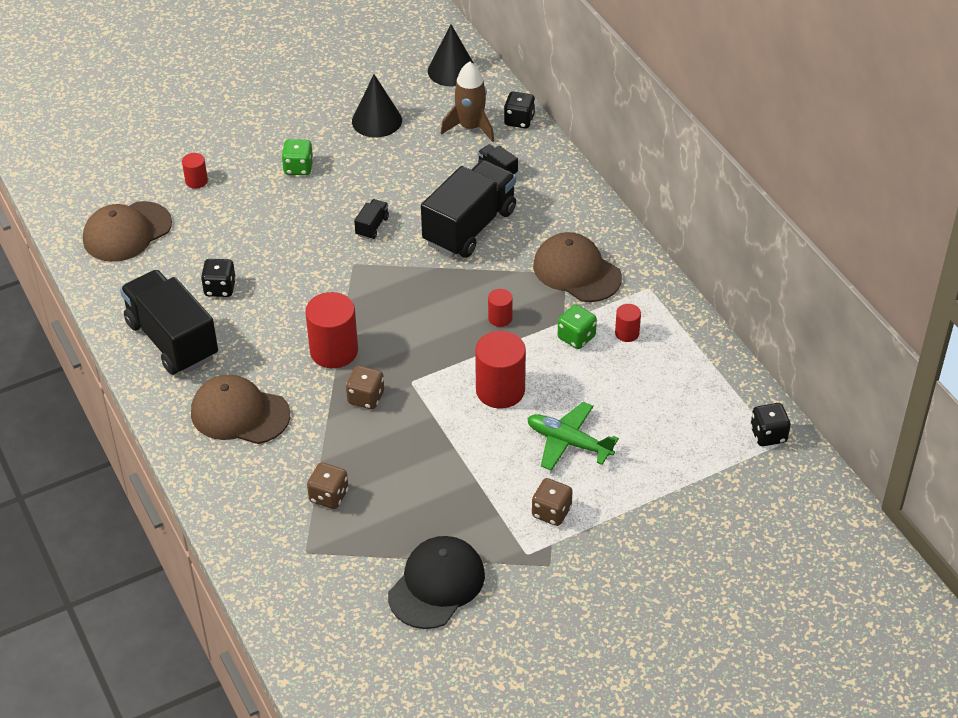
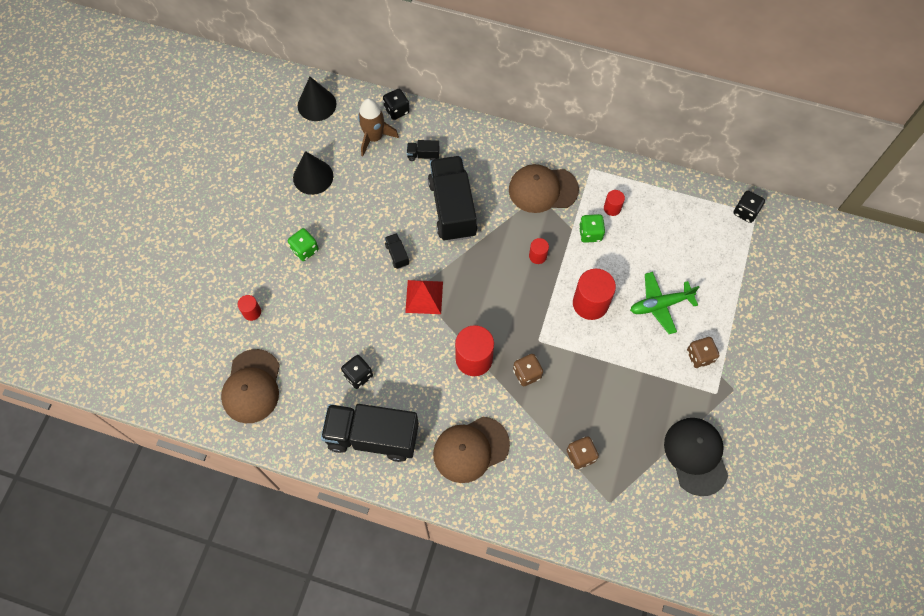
camera: 45 degrees left, 20 degrees up
(353, 274) = (424, 297): none -> red pyramid

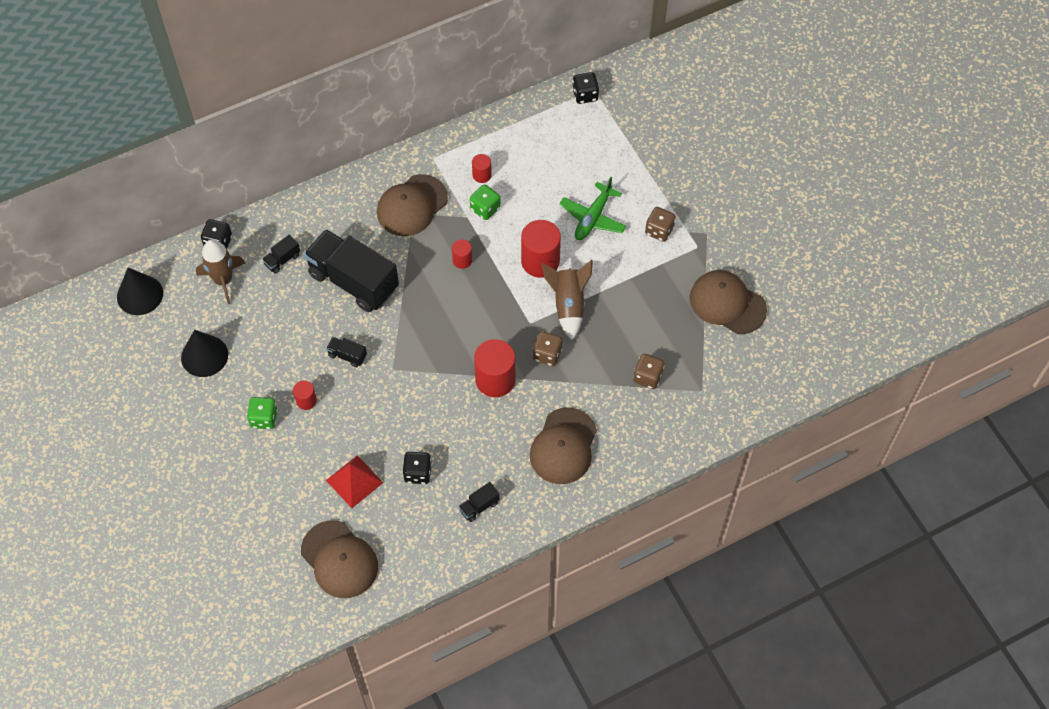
camera: 45 degrees left, 5 degrees down
(252, 312) = (274, 505): red cylinder -> red cylinder (306, 400)
(372, 437) = (479, 506): black truck -> black truck, size x0.41
(424, 297) = (405, 368): red pyramid -> red pyramid (354, 481)
(578, 352) = (568, 305): none -> brown rocket
(696, 456) = (727, 303): black cap -> brown cap

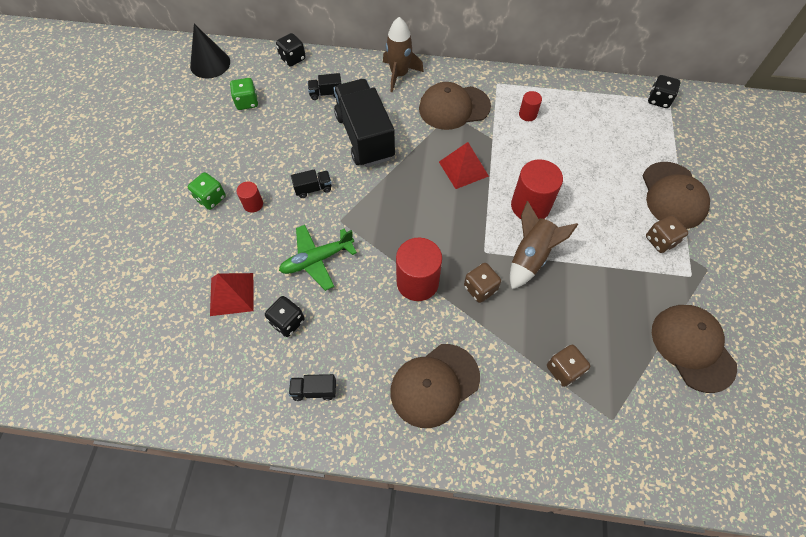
camera: 35 degrees right, 0 degrees up
(204, 356) = (213, 128): black cone -> none
(223, 280) = (273, 84): brown rocket -> brown rocket (399, 75)
(339, 559) = (161, 355): brown cap -> brown cap (673, 195)
(347, 355) = (313, 189): black truck -> black truck turned 105 degrees clockwise
(462, 260) = (463, 168): red cylinder -> red pyramid
(485, 209) = (512, 140): green dice -> green dice (247, 102)
(593, 217) = (603, 196): green plane -> green plane (317, 260)

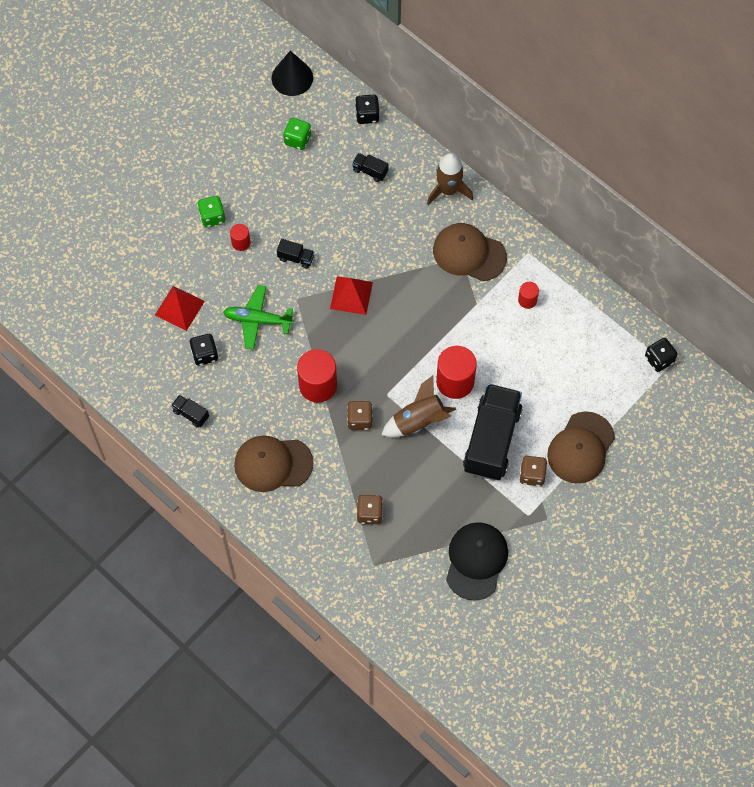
camera: 35 degrees right, 5 degrees up
(365, 137) = (371, 235): black truck -> black truck (491, 440)
(463, 168) = (429, 315): red pyramid -> red pyramid (351, 295)
(692, 347) = (476, 561): brown cap -> black cap

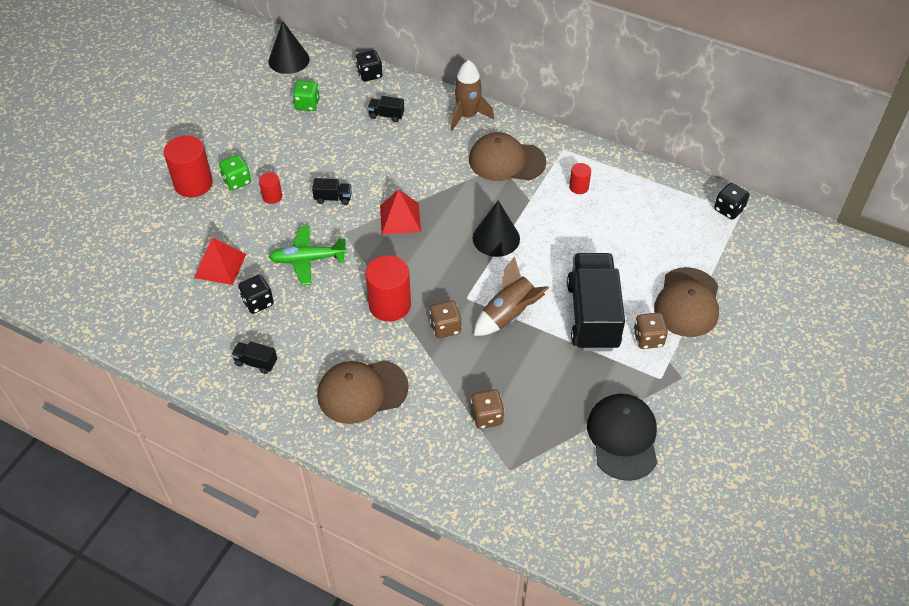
camera: 15 degrees left, 15 degrees down
(432, 338) = (496, 238): none -> black cone
(455, 381) = (533, 271): red cylinder -> red cylinder (193, 184)

